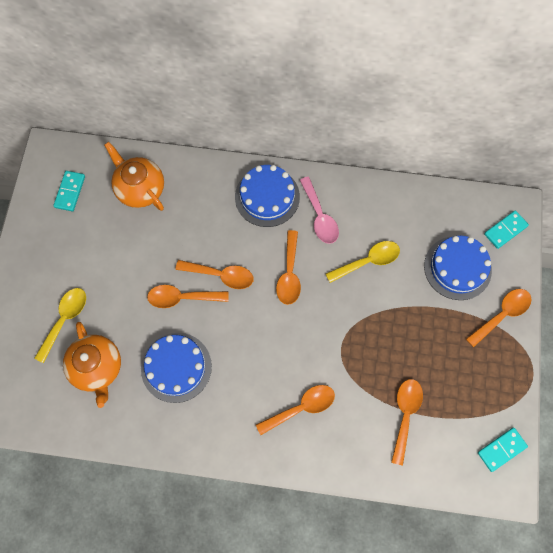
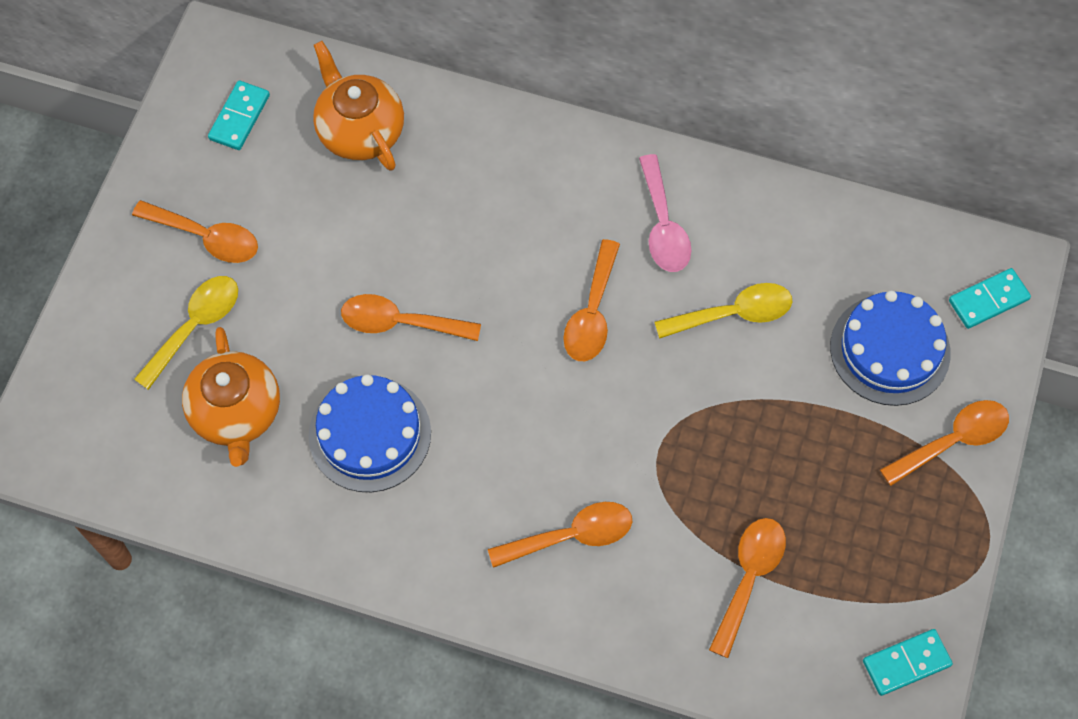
camera: 10 degrees right, 5 degrees down
(220, 275) = (472, 296): orange spoon -> orange spoon (206, 237)
(267, 197) = (577, 178): blue cake -> none

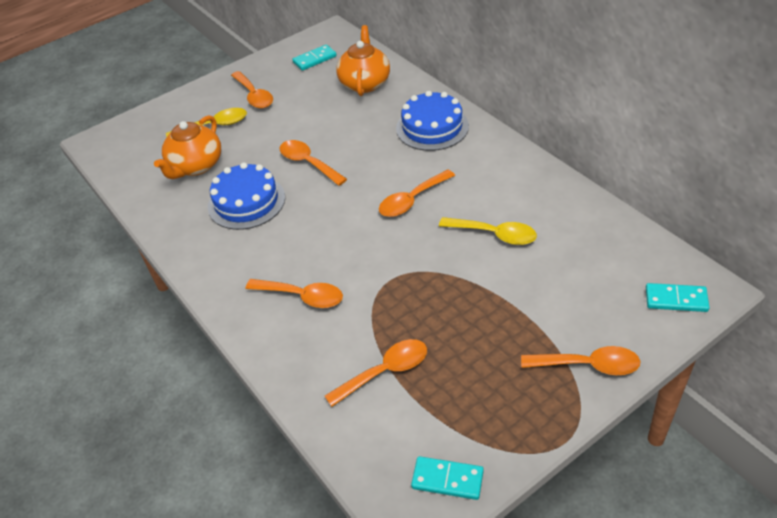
camera: 40 degrees right, 20 degrees down
(663, 225) = (488, 178): pink spoon -> none
(890, 350) = (582, 295): blue cake -> blue cake (432, 127)

